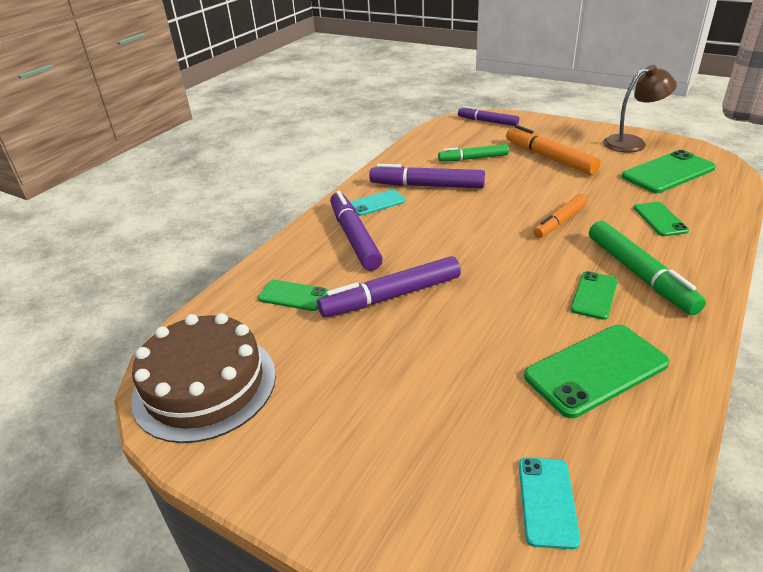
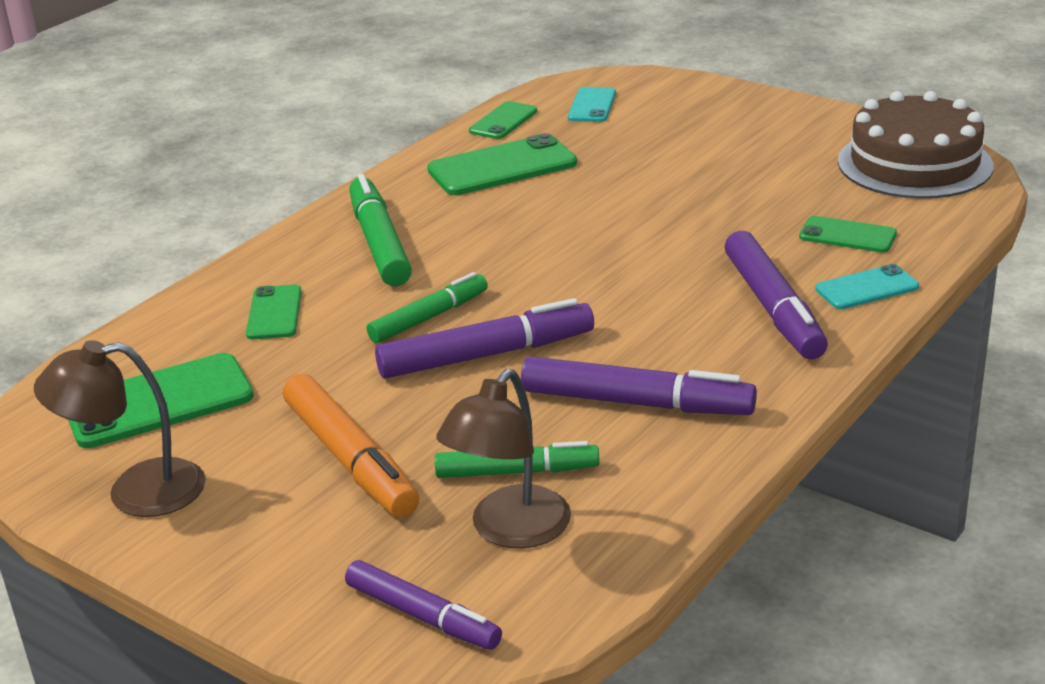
camera: 175 degrees left, 5 degrees down
(377, 203) = (739, 370): turquoise phone -> turquoise phone (867, 288)
(391, 296) = (712, 230): purple marker -> purple marker (486, 355)
(467, 142) = (510, 531): none -> brown lamp
(560, 221) = (429, 317): orange marker -> green marker
(594, 295) = (454, 224): green phone -> green phone (503, 121)

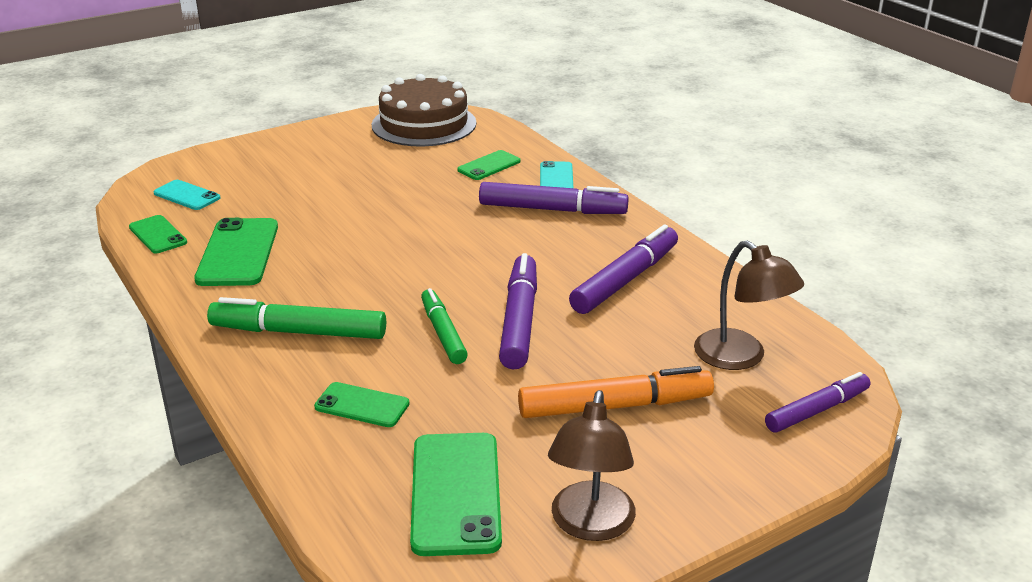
camera: 70 degrees left, 0 degrees up
(517, 471) = (675, 340): green marker -> none

